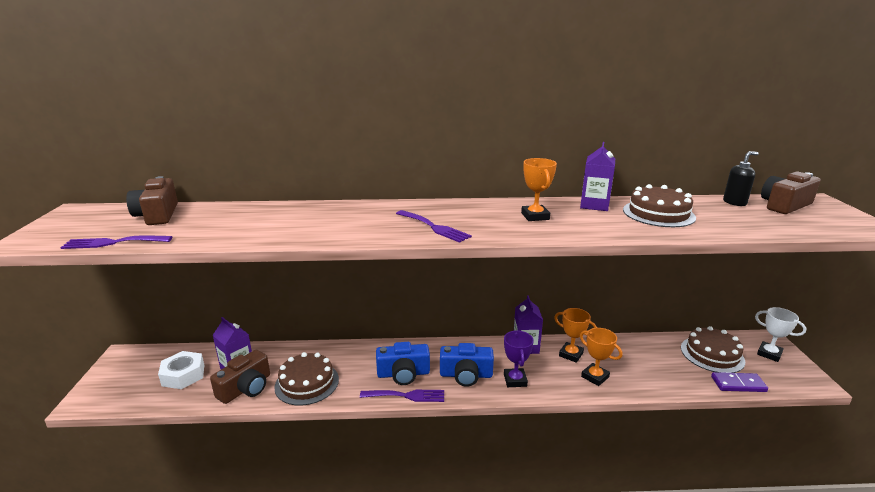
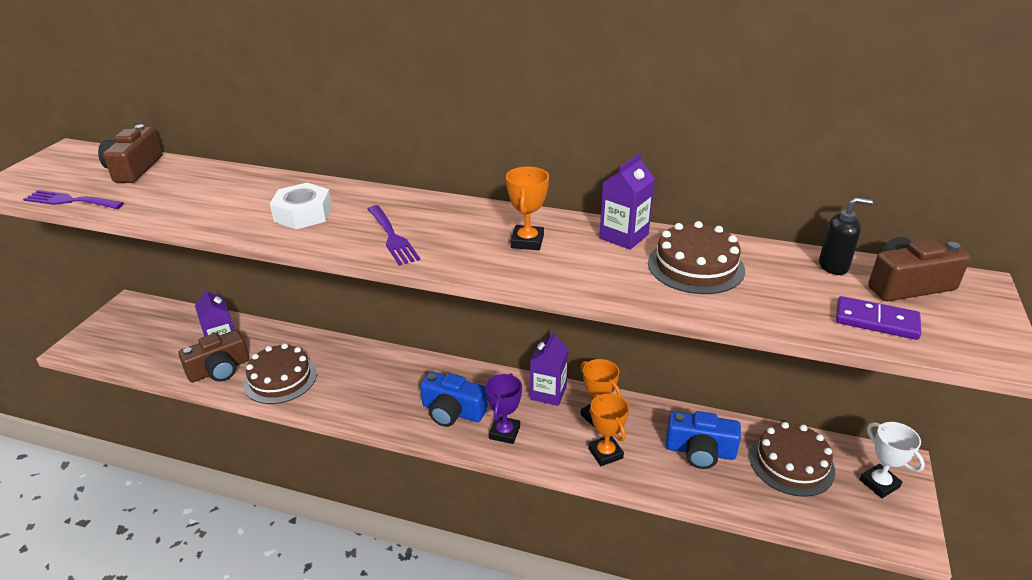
camera: 20 degrees right, 10 degrees up
(183, 375) = (170, 340): white nut -> white nut (303, 214)
(403, 374) = (385, 393): blue camera -> blue camera (700, 451)
(406, 396) = (372, 420): purple fork -> none
(738, 384) = (792, 513): purple domino -> purple domino (876, 321)

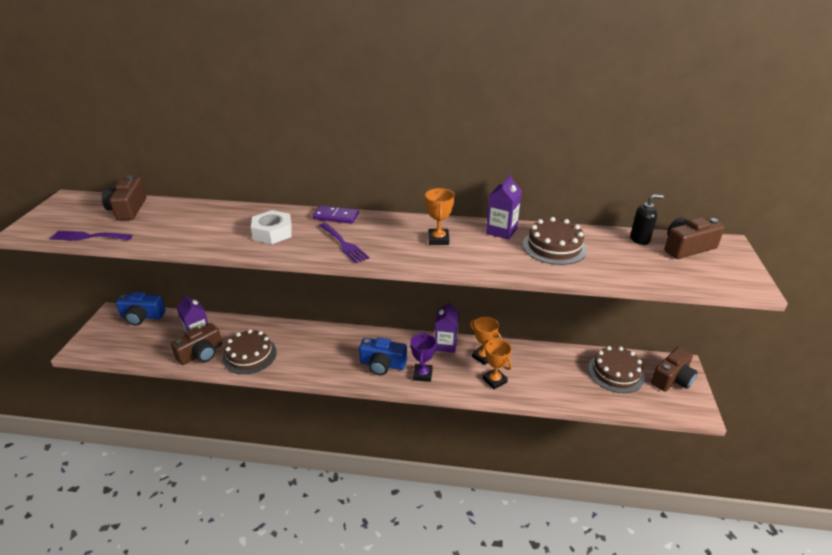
camera: 10 degrees left, 0 degrees up
(700, 451) = (556, 372): blue camera -> blue camera (142, 316)
(876, 321) = (675, 272): purple domino -> purple domino (336, 216)
(879, 483) = (672, 379): white trophy -> brown camera

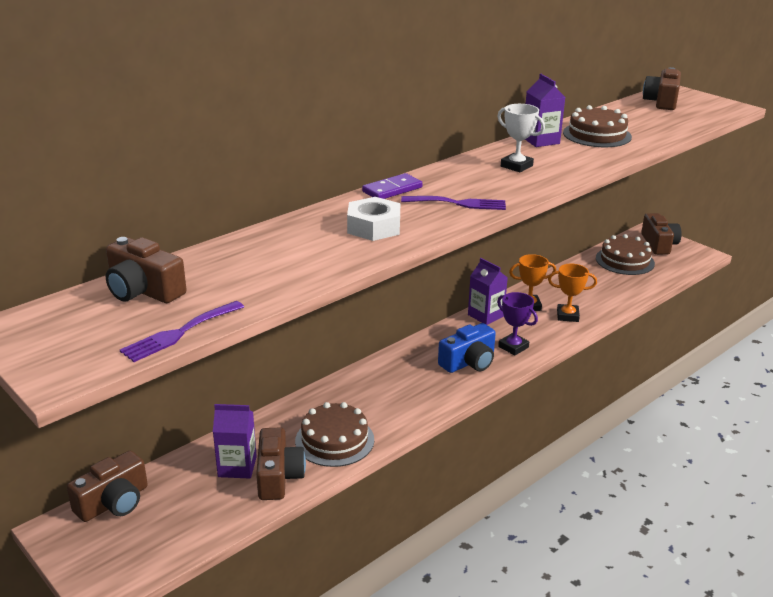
camera: 50 degrees left, 5 degrees down
(142, 316) = (113, 502): blue camera -> brown camera
(438, 239) = (516, 166): orange trophy -> white trophy
(640, 239) = (629, 108): black soap dispenser -> none

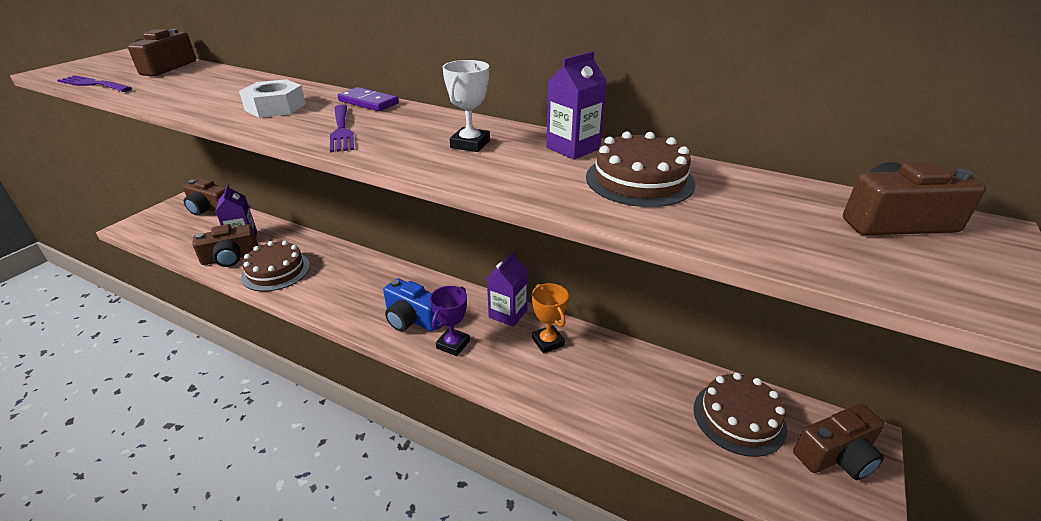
camera: 70 degrees right, 5 degrees up
(567, 316) = (544, 378): orange trophy -> none

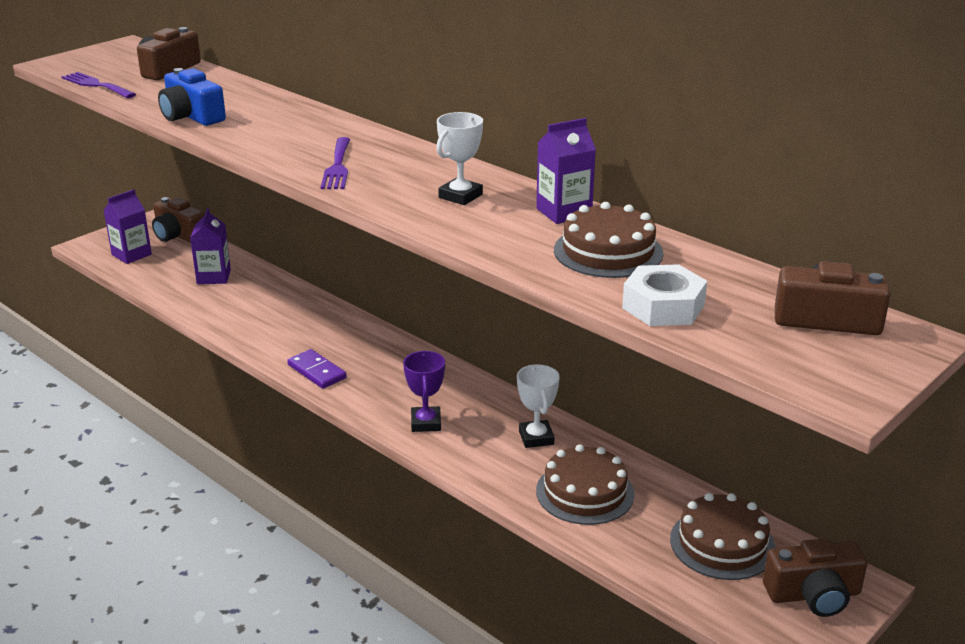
camera: 15 degrees right, 5 degrees down
(230, 257) = (197, 296): brown camera -> none
(275, 107) = (277, 132): white nut -> white nut (663, 306)
(276, 271) = (245, 318): brown cake -> brown cake (585, 492)
(368, 102) = (374, 136): purple domino -> purple domino (316, 371)
(412, 319) = (388, 390): blue camera -> blue camera (192, 116)
(453, 344) = (426, 423): purple trophy -> purple trophy turned 45 degrees counterclockwise
(508, 313) = (501, 402): purple carton -> purple carton (131, 255)
(548, 342) = (536, 438): orange trophy -> white trophy

